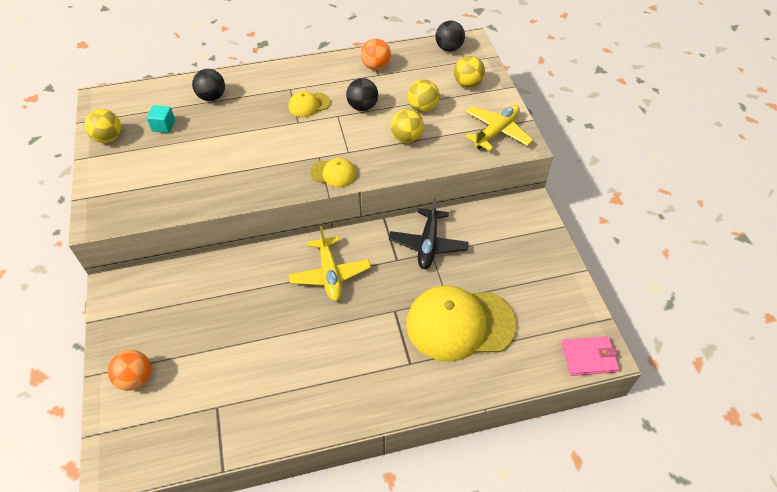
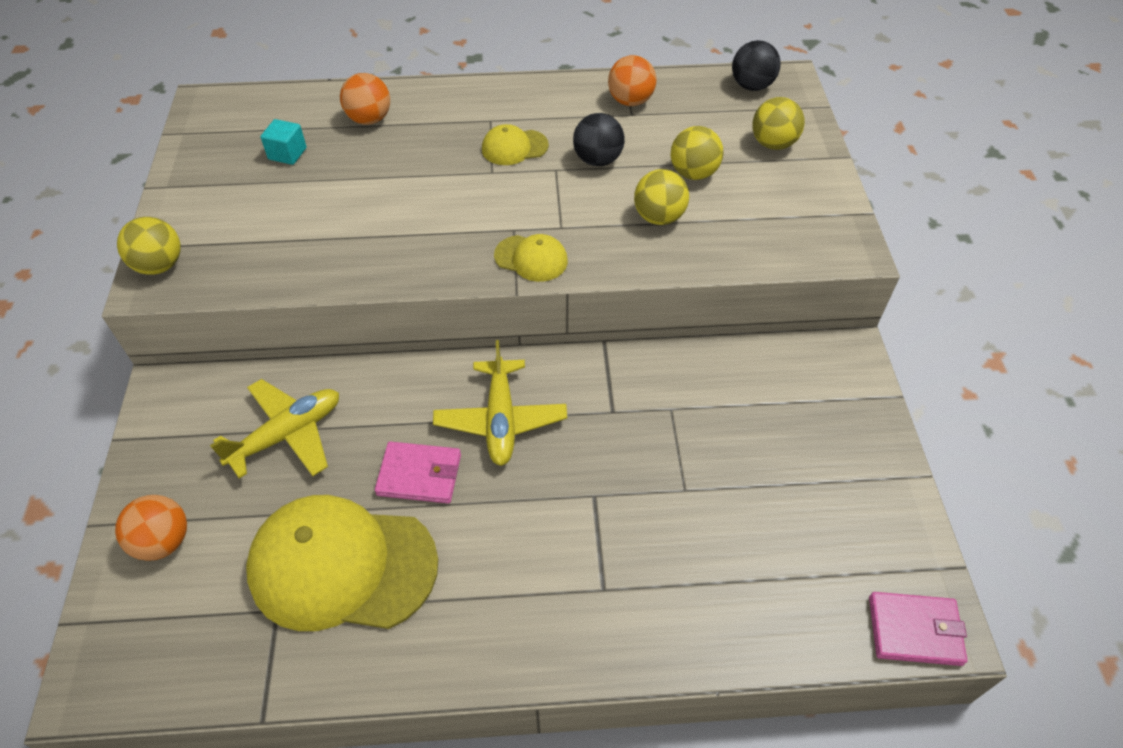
camera: 10 degrees right, 0 degrees up
(108, 138) = (202, 162): yellow ball -> yellow ball (160, 265)
(212, 97) = (369, 119): black ball -> orange ball
(287, 314) = (419, 475): none -> pink wallet
(428, 244) = (668, 393): black plane -> none
(460, 324) = (698, 535): yellow cap -> yellow cap (342, 566)
(496, 132) = (808, 225): yellow plane -> yellow plane (287, 435)

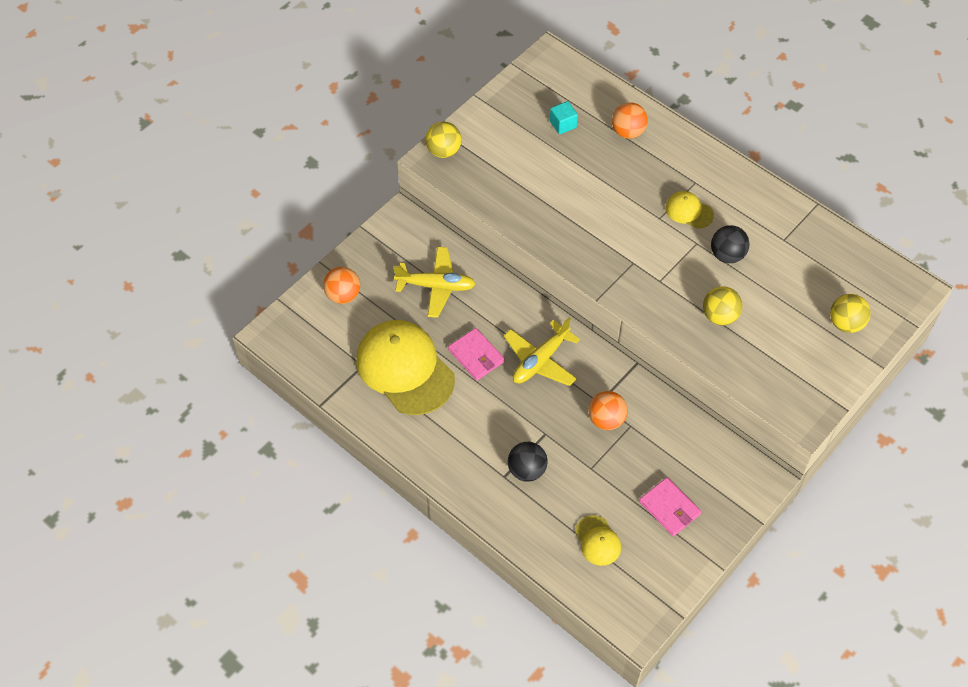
camera: 45 degrees right, 5 degrees up
(531, 258) = (624, 286): yellow cap -> yellow cap (598, 540)
(630, 101) = (793, 230): orange ball -> orange ball (606, 419)
(693, 173) = (772, 305): yellow ball -> none
(751, 86) = (885, 276): black ball -> black ball (526, 470)
(915, 630) = (622, 617): pink wallet -> pink wallet (669, 508)

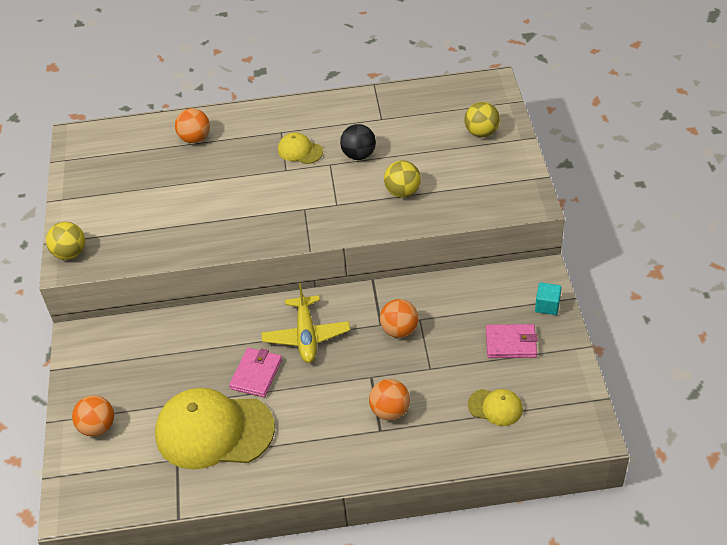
camera: 45 degrees left, 10 degrees down
(436, 286) = (165, 357): yellow plane -> none
(476, 356) = (256, 374): pink wallet -> pink wallet turned 75 degrees counterclockwise
(526, 470) = (390, 411): black ball -> orange ball
(563, 124) = (141, 169): turquoise cube -> turquoise cube (547, 306)
(689, 211) = (300, 151): yellow cap -> yellow cap turned 45 degrees clockwise

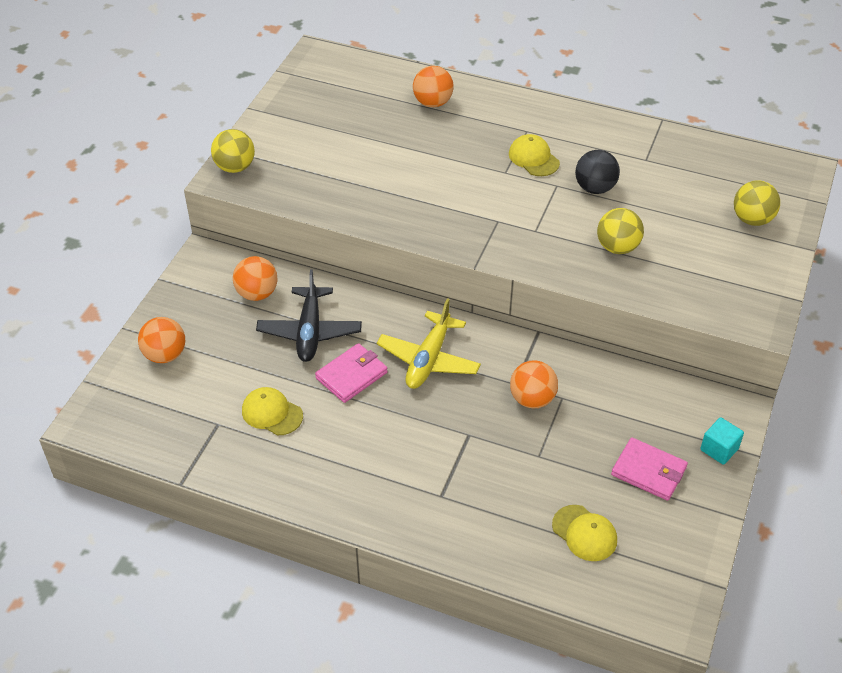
camera: 25 degrees right, 0 degrees up
(202, 356) = (309, 331): none -> black plane
(214, 431) = (272, 413): yellow cap -> yellow cap, size x0.46
(390, 411) = (465, 480): orange ball -> orange ball (257, 293)

